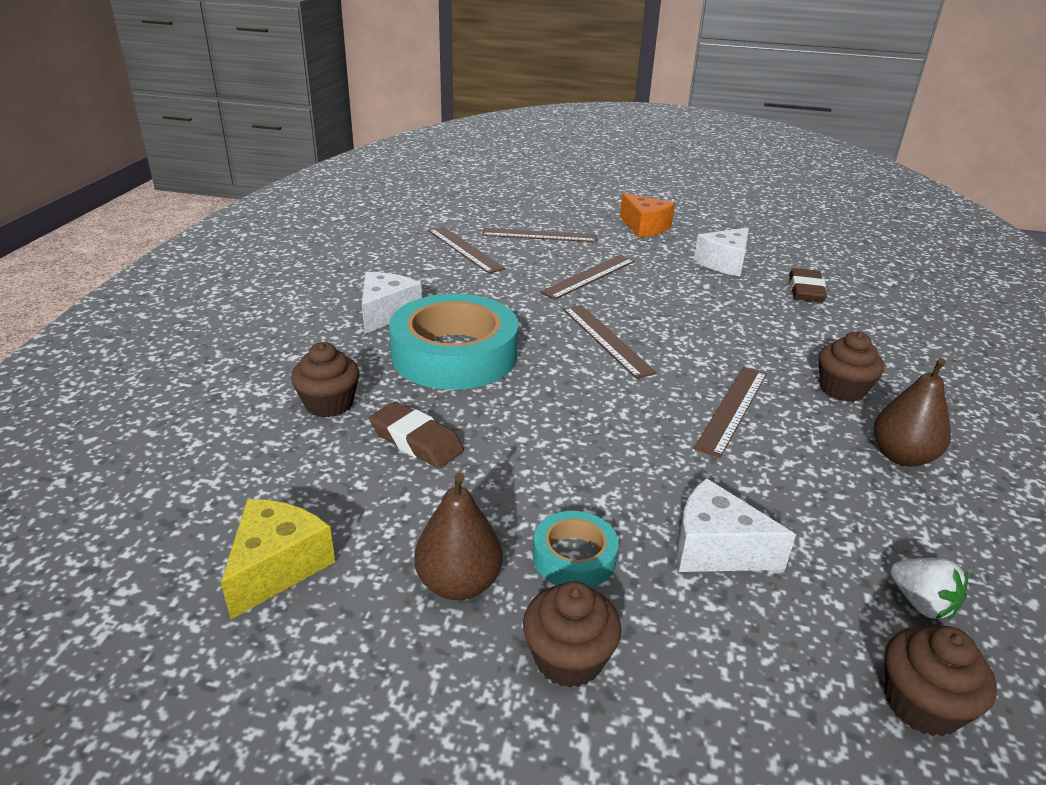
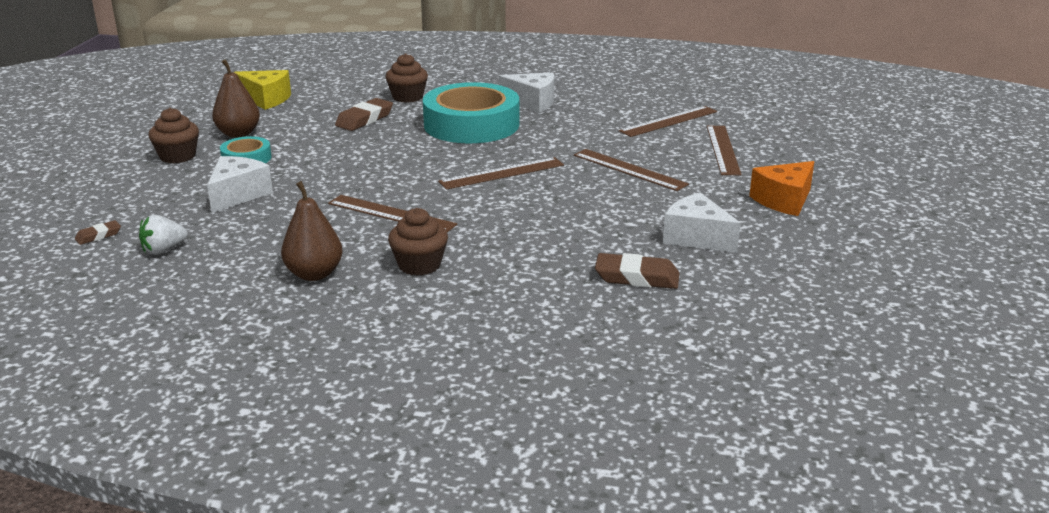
camera: 90 degrees right, 5 degrees down
(921, 704) = (98, 236): brown cupcake -> brown eraser

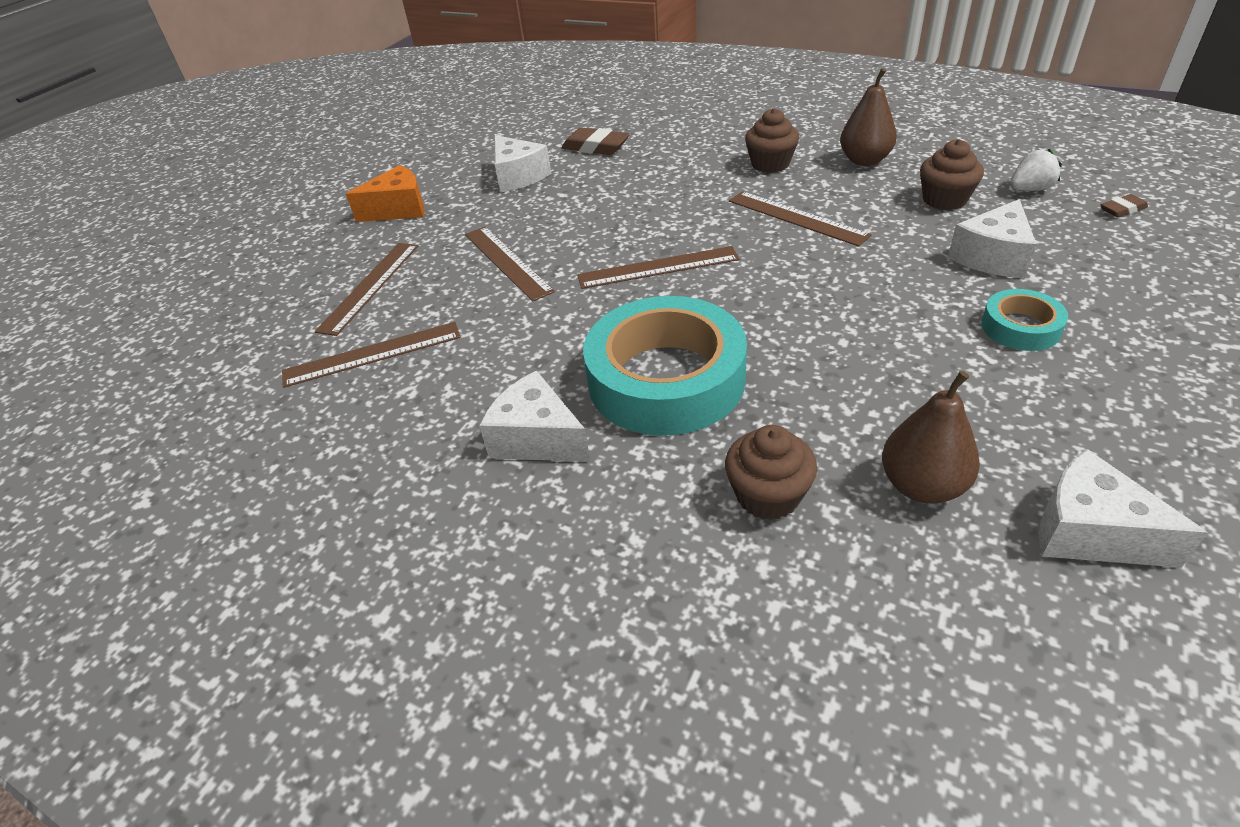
camera: 160 degrees left, 15 degrees up
(178, 156) = (1141, 343): brown cupcake -> brown cupcake (944, 200)
(238, 134) = (1074, 397): brown pear -> brown pear (922, 486)
(266, 99) = (1089, 532): yellow cheese -> white cheese
(364, 119) = (850, 417): brown eraser -> none

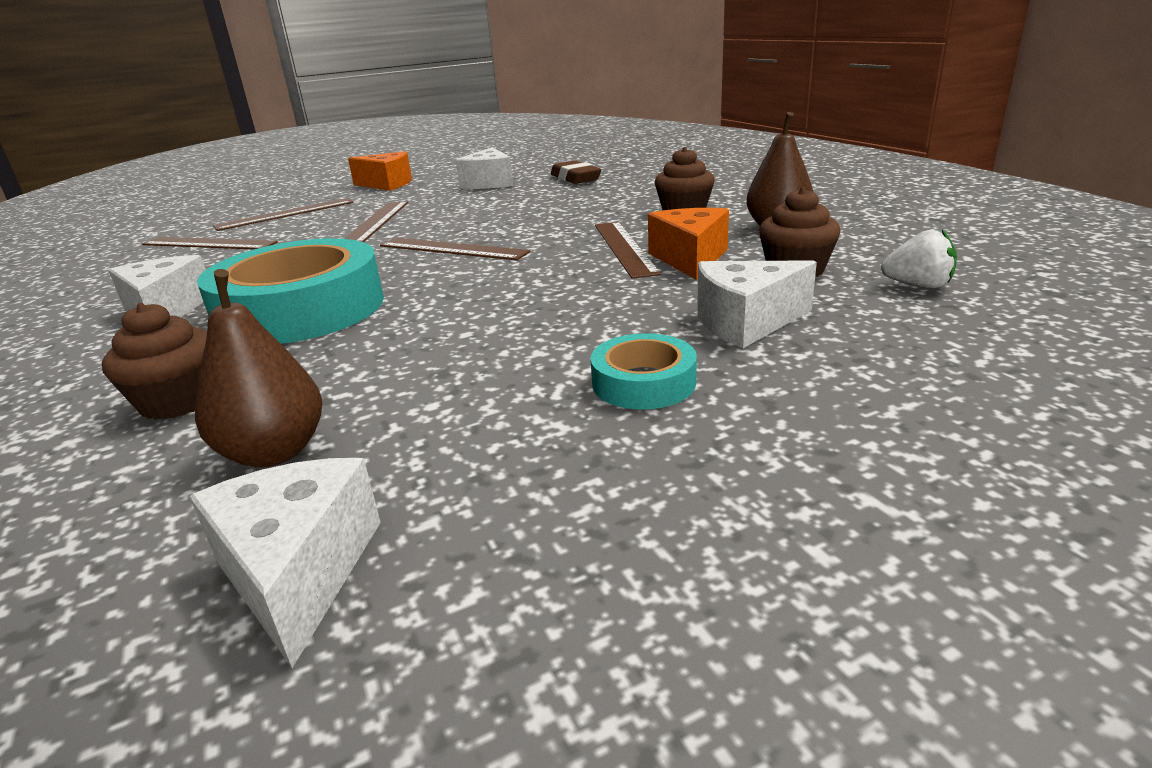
camera: 35 degrees right, 15 degrees down
(862, 213) = (690, 259): none -> orange cheese
(1122, 209) = (1012, 331): brown eraser -> none

